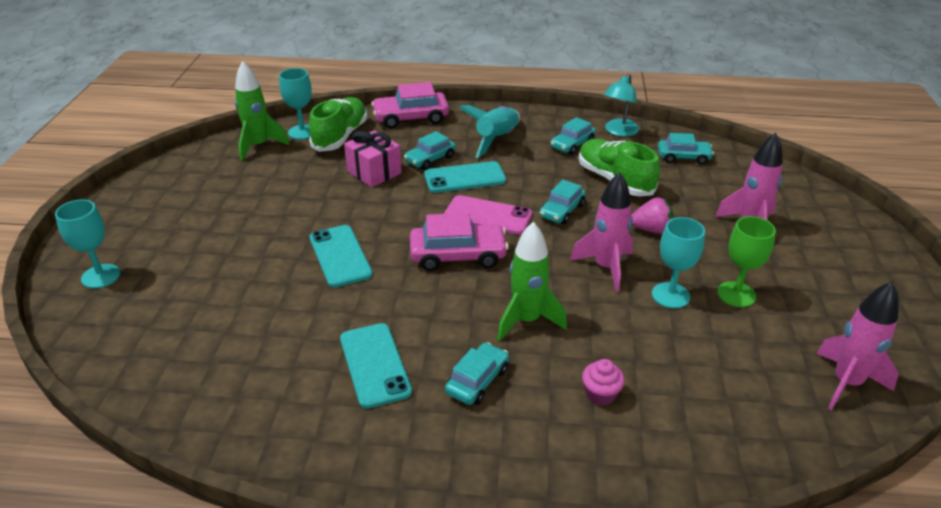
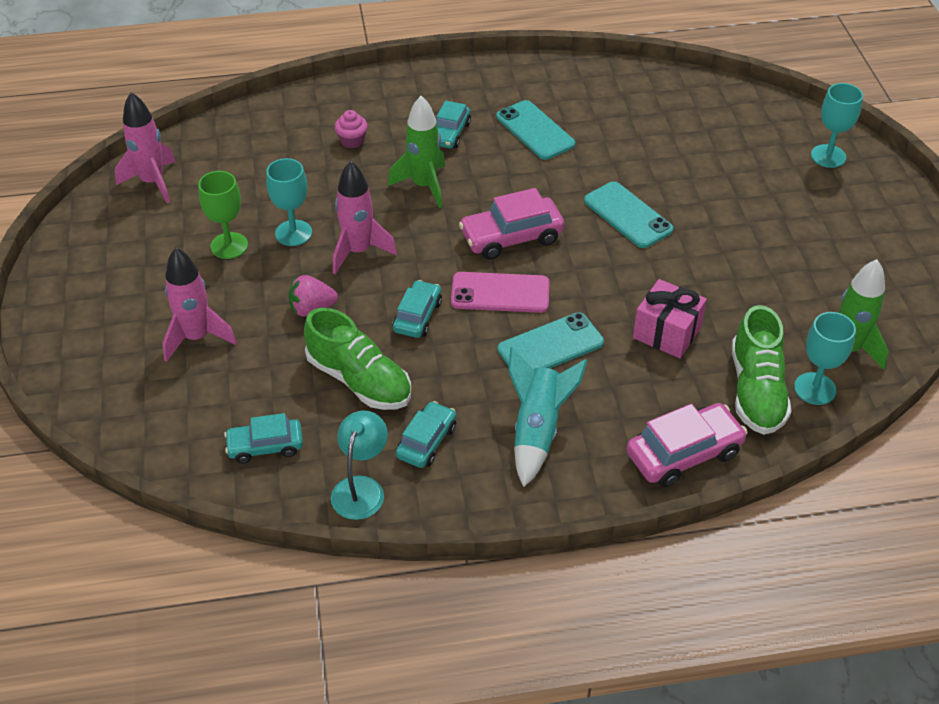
camera: 165 degrees right, 10 degrees up
(430, 159) = (610, 371): turquoise car -> none

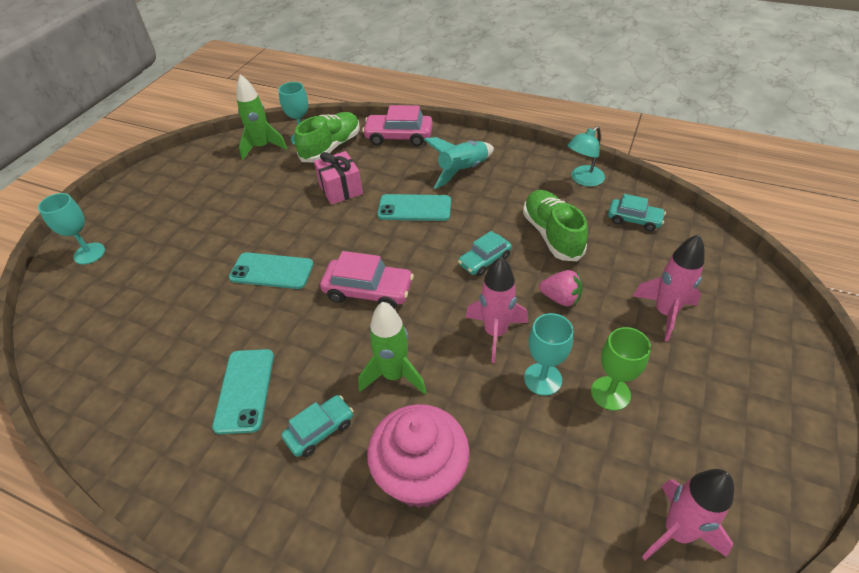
camera: 145 degrees left, 0 degrees up
(352, 141) = (421, 475): pink cupcake -> pink cupcake, size x2.37
(426, 441) = (530, 187): turquoise car -> none
(500, 293) = (415, 253): pink phone -> none
(627, 215) = (272, 271): turquoise phone -> turquoise phone turned 75 degrees counterclockwise

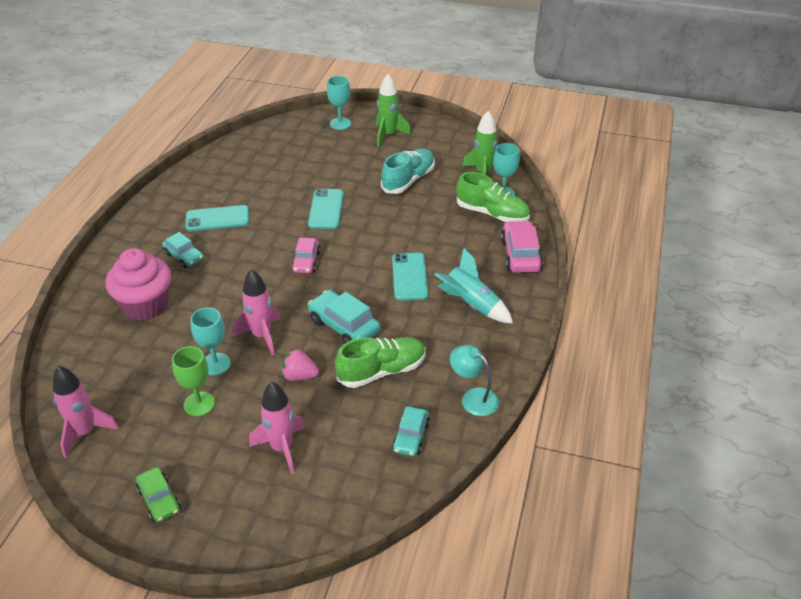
camera: 80 degrees right, 5 degrees down
(247, 200) = (408, 180): none -> turquoise shoe
(341, 189) = (430, 229): pink gift -> none
(368, 291) = (306, 261): pink car -> pink car, size x0.65
(394, 375) = (224, 284): green rocket -> green rocket (388, 135)
(484, 260) = (344, 326): turquoise car -> turquoise car, size x1.53
(560, 298) = (299, 376): pink strawberry -> pink strawberry turned 90 degrees clockwise
(763, 426) = (159, 500): none -> green car

